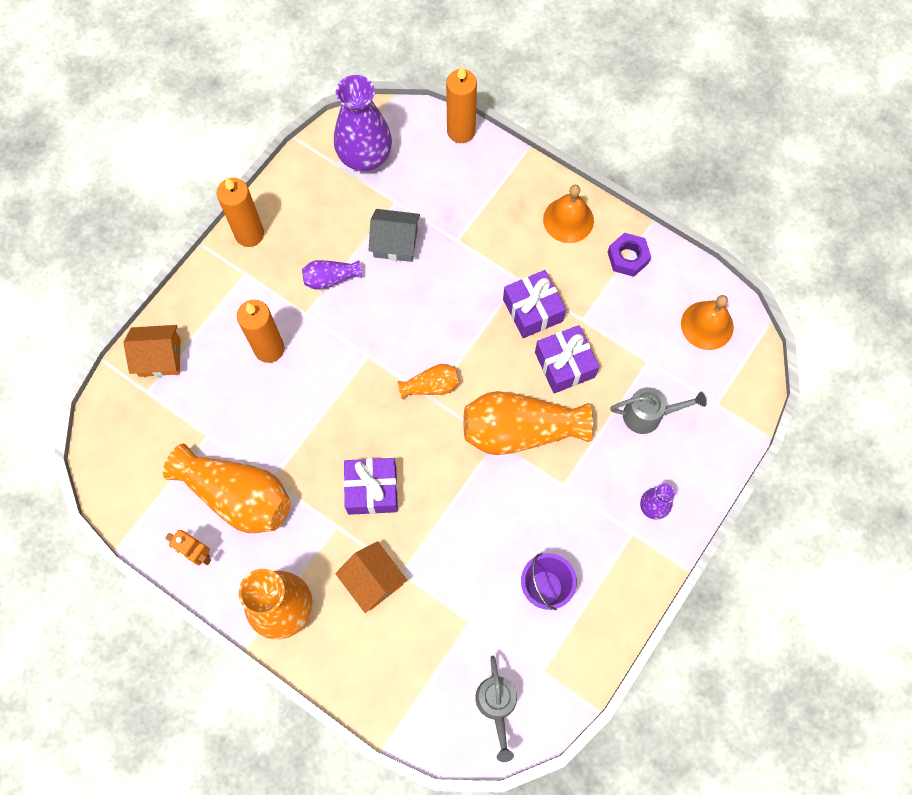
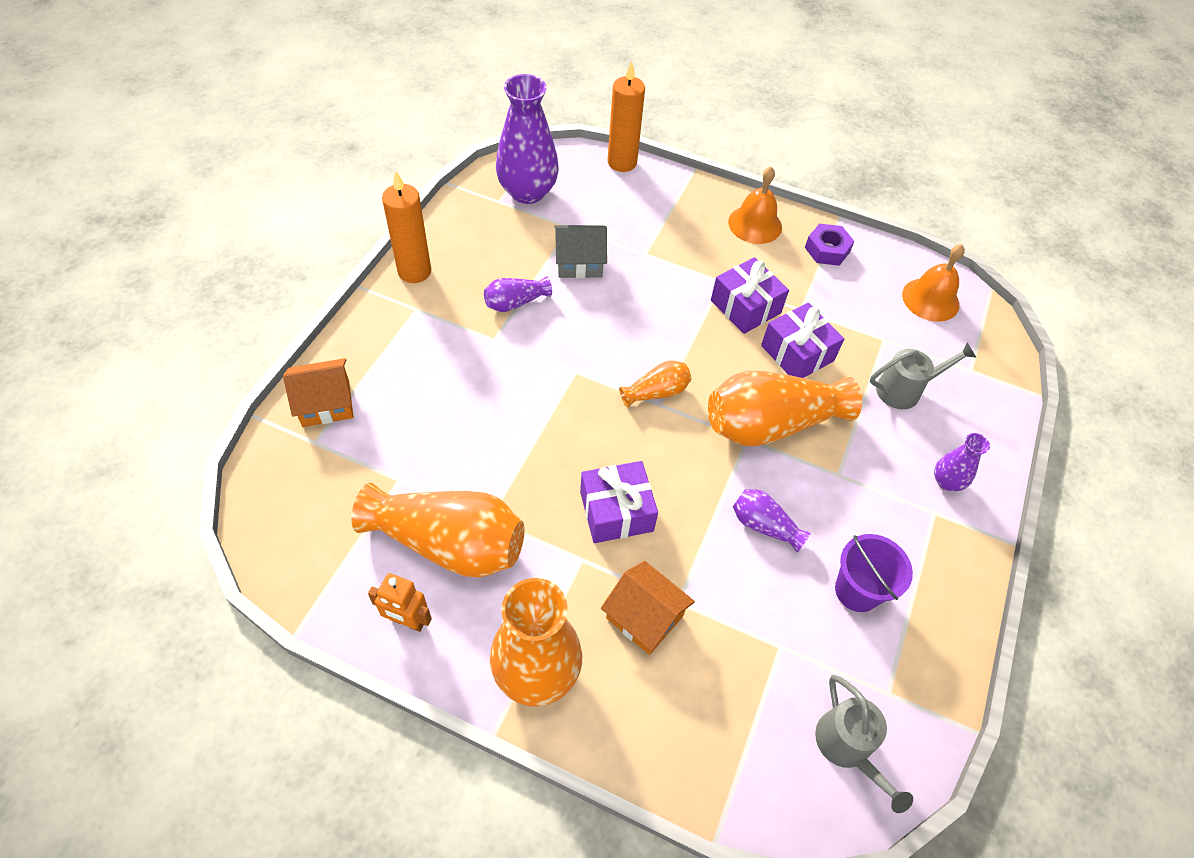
camera: 15 degrees left, 15 degrees down
(269, 349) = (458, 378): orange candle -> none
(487, 521) = (764, 526): none -> purple vase

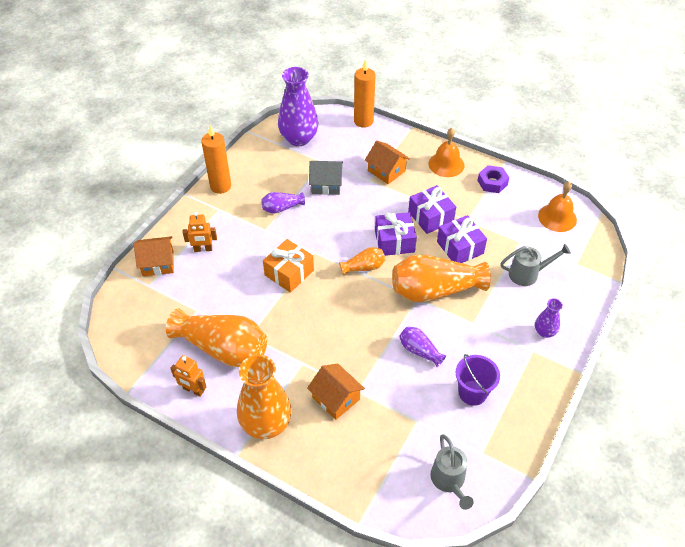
camera: 10 degrees right, 5 degrees down
(397, 376) = (203, 249): none -> orange robot
(541, 408) = (289, 273): none -> orange gift
(616, 511) = (327, 336): purple gift -> purple gift (394, 241)
(668, 237) = (386, 171): none -> orange house

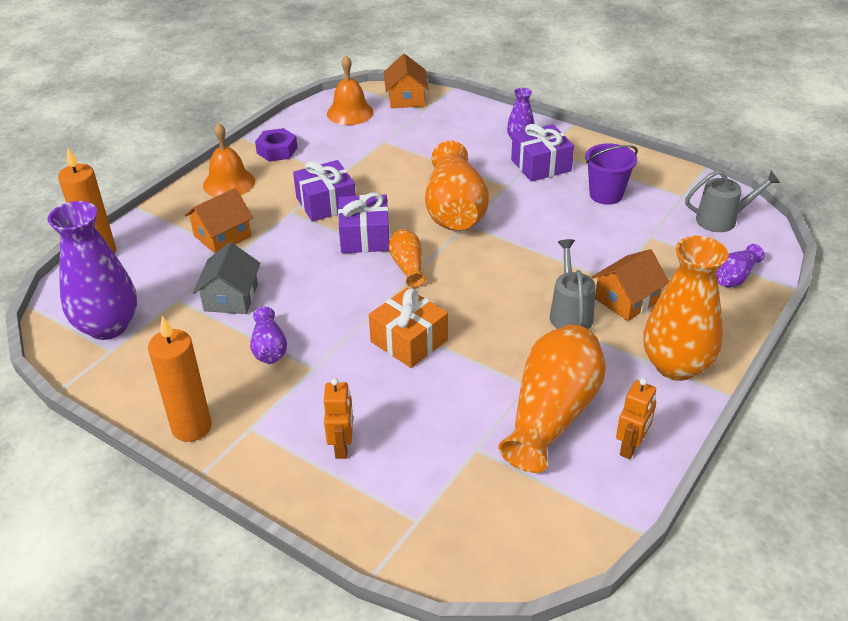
camera: 85 degrees left, 10 degrees down
(158, 263) = (365, 510): orange house -> orange house (406, 98)
(419, 351) = (549, 228): purple vase -> purple vase (734, 277)
(460, 247) = (385, 185): purple gift -> purple gift (541, 165)
(528, 274) = (435, 141): grey watering can -> grey watering can (570, 312)

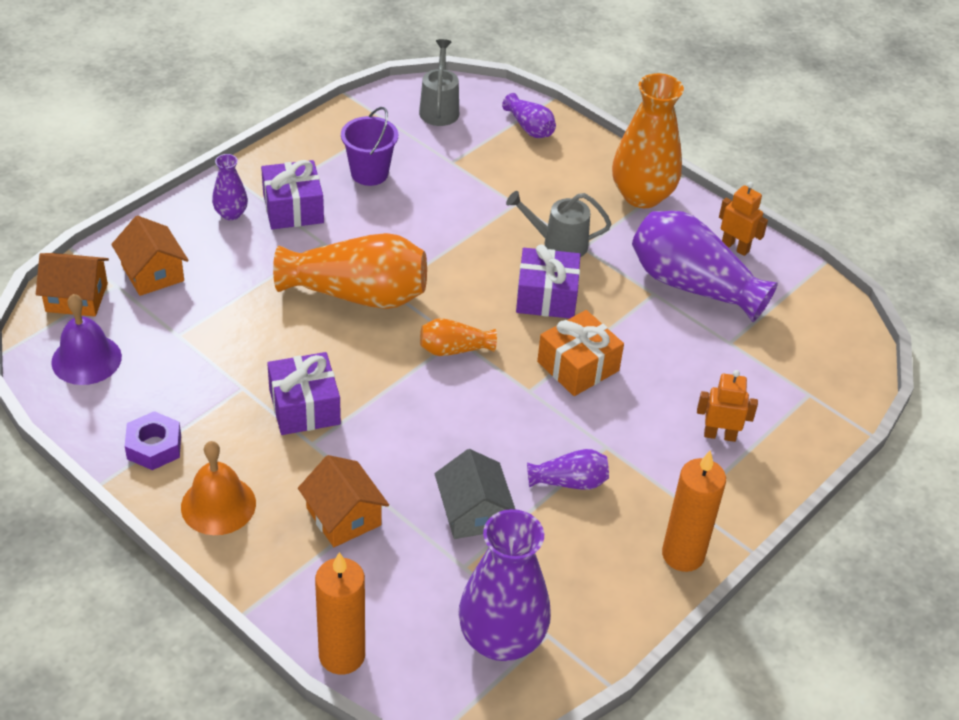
camera: 85 degrees left, 5 degrees up
(231, 297) = (473, 512): grey house -> grey house turned 60 degrees clockwise
(350, 112) = (86, 359): orange bell -> purple bell
(365, 237) = (387, 379): purple gift -> purple gift (546, 297)
(552, 414) = (692, 285): orange vase -> purple vase
(626, 300) = (547, 202): orange house -> orange house (153, 273)

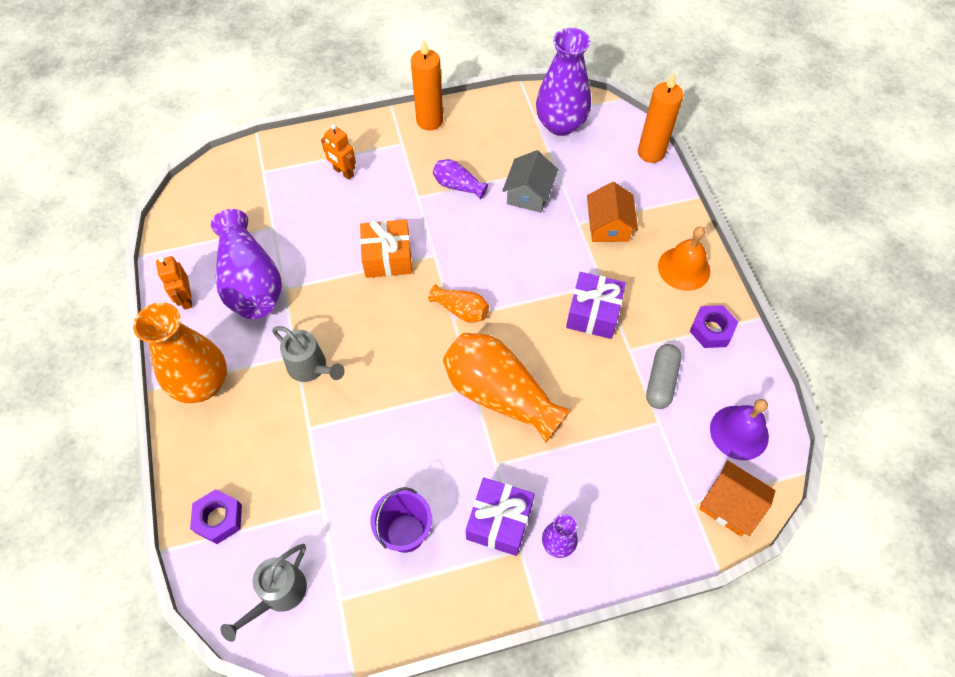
camera: 145 degrees left, 15 degrees up
(153, 273) = (656, 501): orange house -> none
(192, 372) = (661, 381): none -> grey capsule
(529, 128) = (218, 518): purple vase -> purple nut
(546, 297) = (361, 323): purple gift -> none

